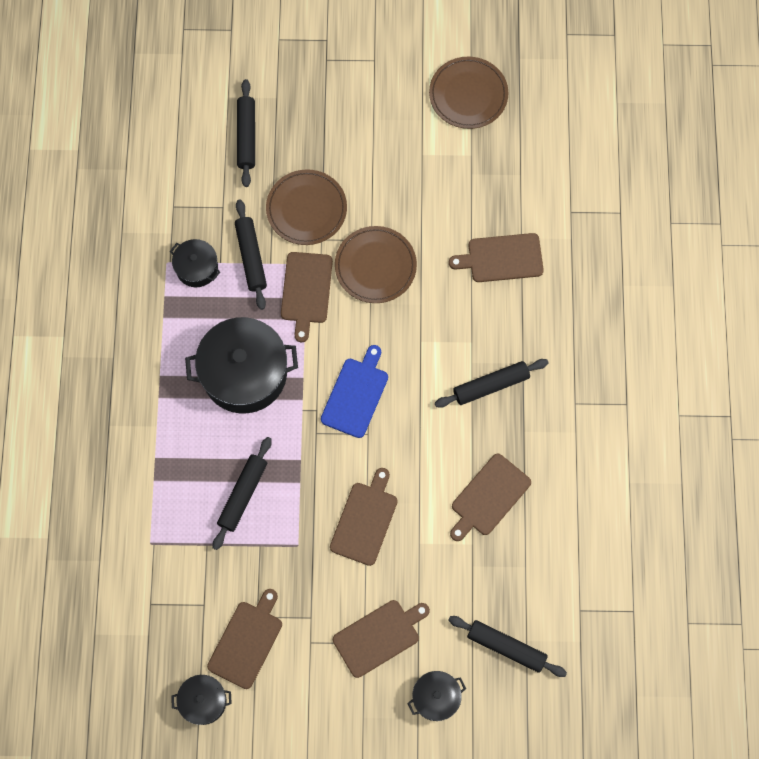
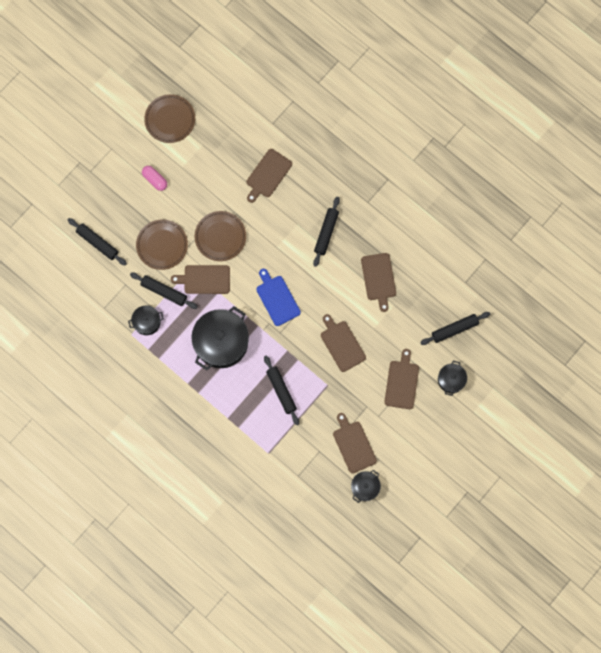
camera: 50 degrees left, 5 degrees up
(306, 291) = (204, 279): brown cutting board -> brown cutting board turned 135 degrees clockwise
(379, 137) = (155, 180): none -> pink capsule

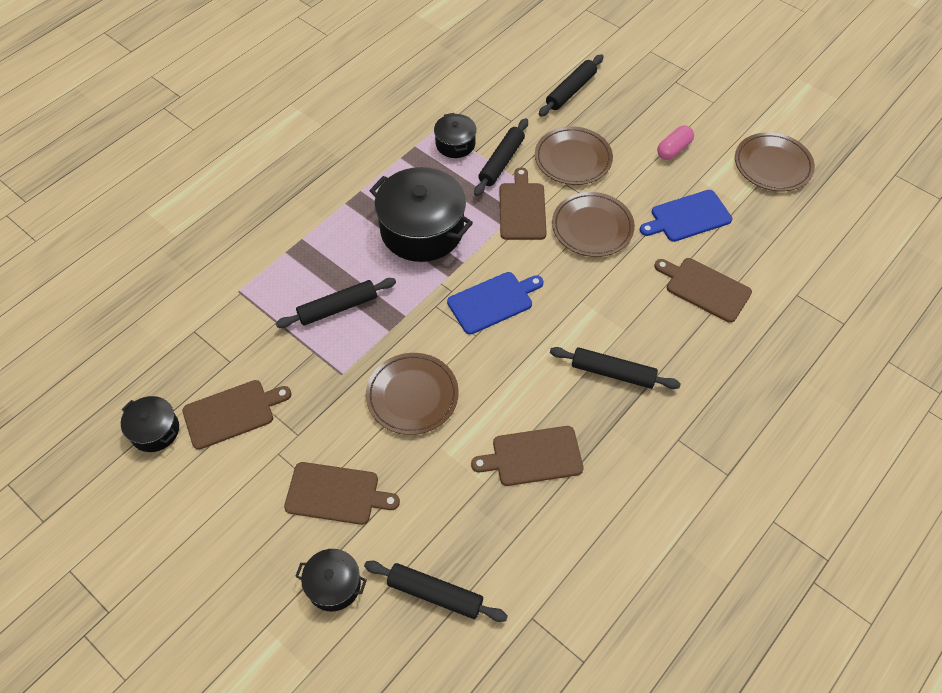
camera: 90 degrees right, 20 degrees down
(213, 178) = (688, 217): none -> blue cutting board
(341, 344) = (412, 395): brown cutting board -> brown plate
(454, 329) = (435, 594): black rolling pin -> black rolling pin turned 45 degrees counterclockwise

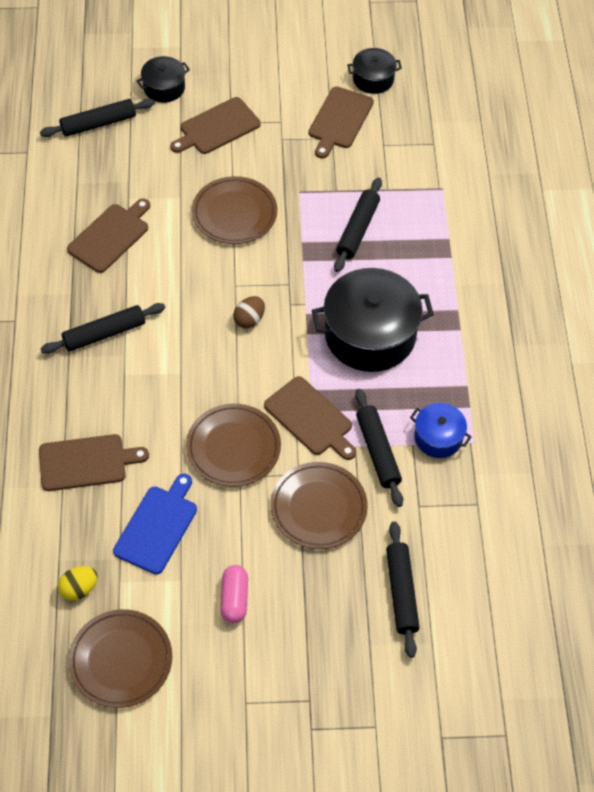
camera: 135 degrees right, 0 degrees up
(455, 144) = (438, 437): black pot -> blue pot
(493, 301) = (249, 320): blue cutting board -> brown egg
(771, 217) = (79, 589): none -> yellow egg

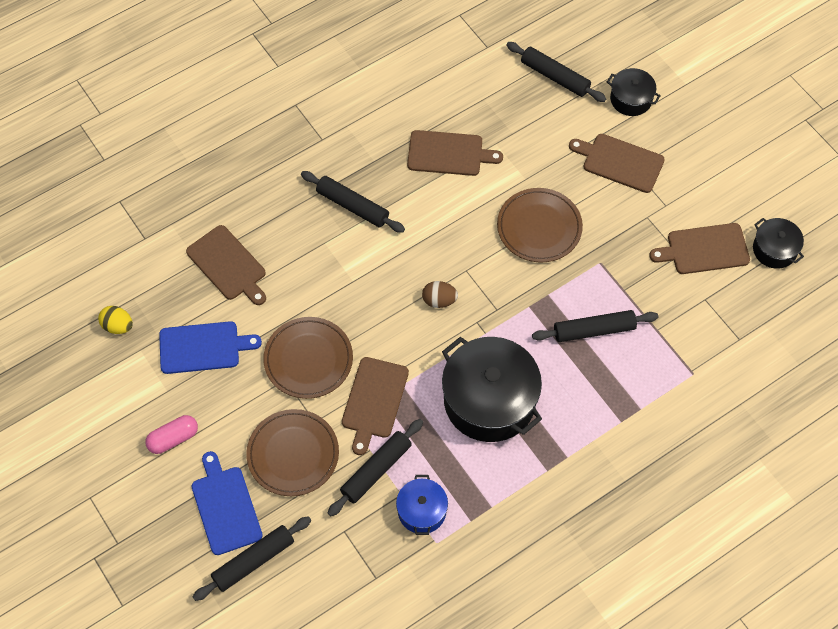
camera: 60 degrees right, 5 degrees up
(121, 660) = (76, 390): brown plate -> none
(333, 589) = (225, 507): none -> blue cutting board

